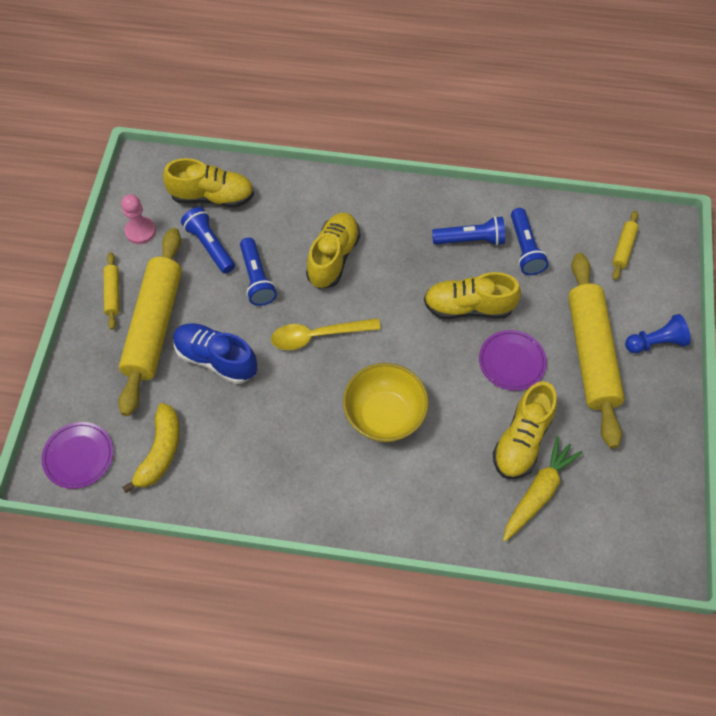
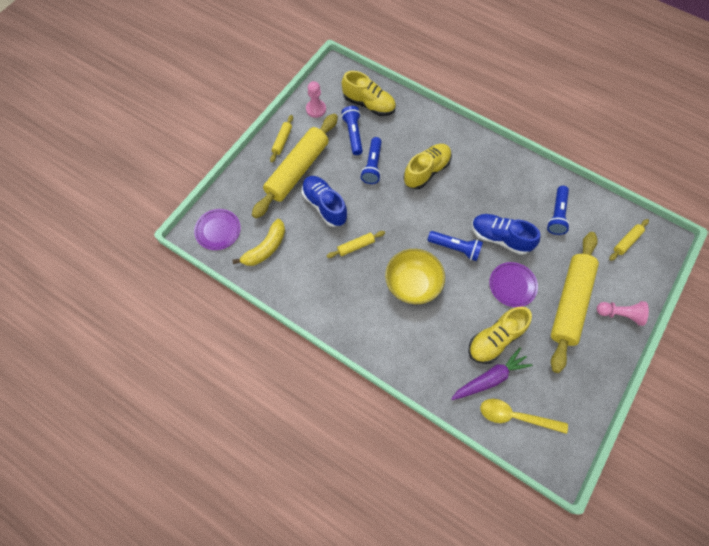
camera: 25 degrees right, 5 degrees up
(285, 397) = (356, 246): none -> yellow rolling pin
(317, 336) = (393, 216): yellow spoon -> yellow spoon (515, 416)
(468, 307) = (500, 238): yellow shoe -> blue shoe
(470, 240) = (522, 194): blue flashlight -> blue flashlight (455, 248)
(538, 492) = (490, 378): yellow carrot -> purple carrot
(655, 342) = (619, 314): blue pawn -> pink pawn

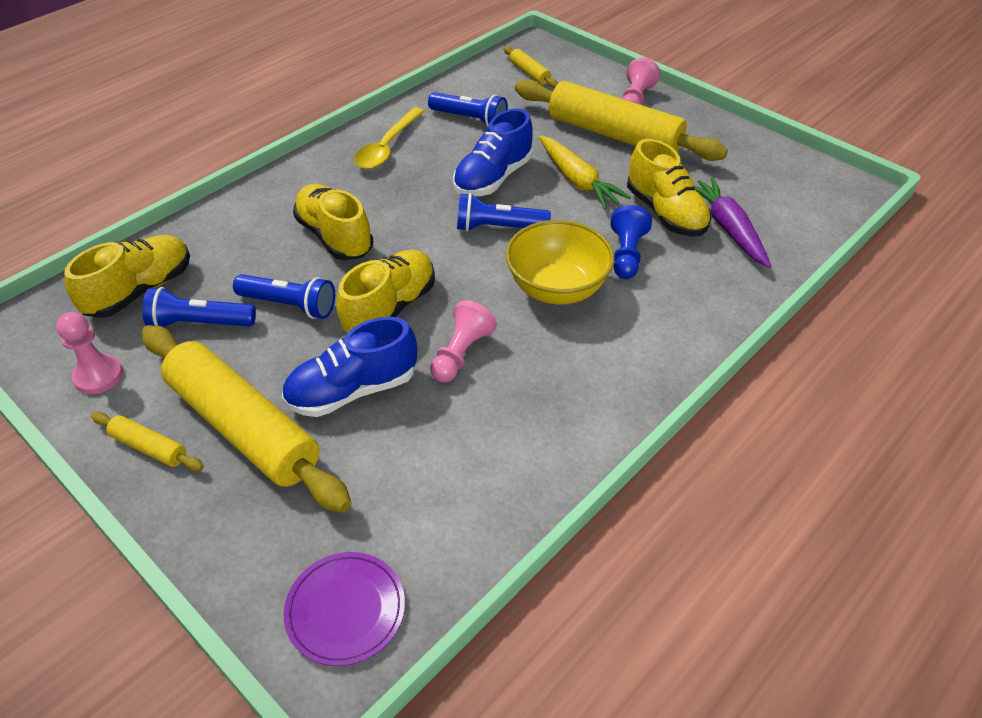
camera: 80 degrees left, 20 degrees down
(265, 248) = (424, 509): yellow banana -> none
(356, 246) = (461, 353): yellow rolling pin -> pink pawn
(380, 208) = (390, 308): none -> yellow shoe
(449, 319) = (626, 255): none -> blue pawn
(455, 248) = (498, 228): blue flashlight -> blue flashlight turned 120 degrees counterclockwise
(512, 285) = (577, 180): purple plate -> yellow carrot
(515, 416) = (786, 214): yellow spoon -> yellow spoon (387, 147)

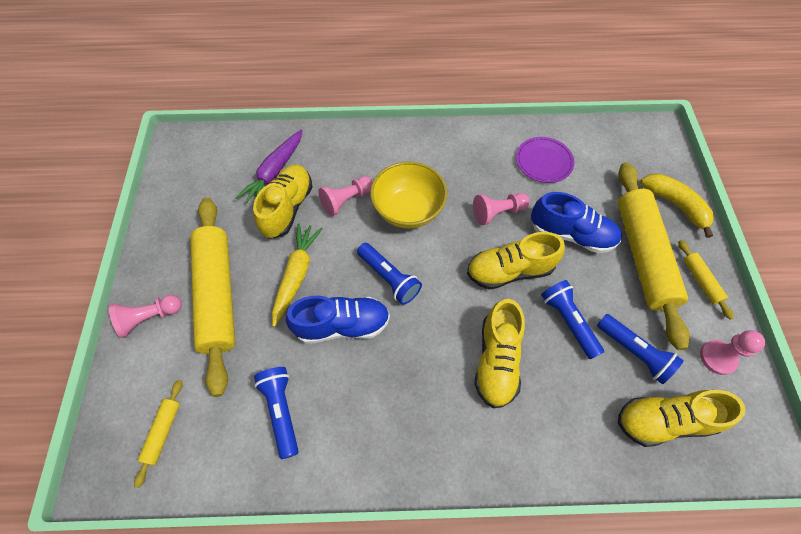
camera: 135 degrees left, 15 degrees up
(233, 535) = (675, 205): none -> yellow banana
(345, 610) = (642, 145): purple plate -> purple plate (543, 161)
(387, 147) = (376, 435): yellow spoon -> none
(626, 255) = (346, 200): blue pawn -> pink pawn

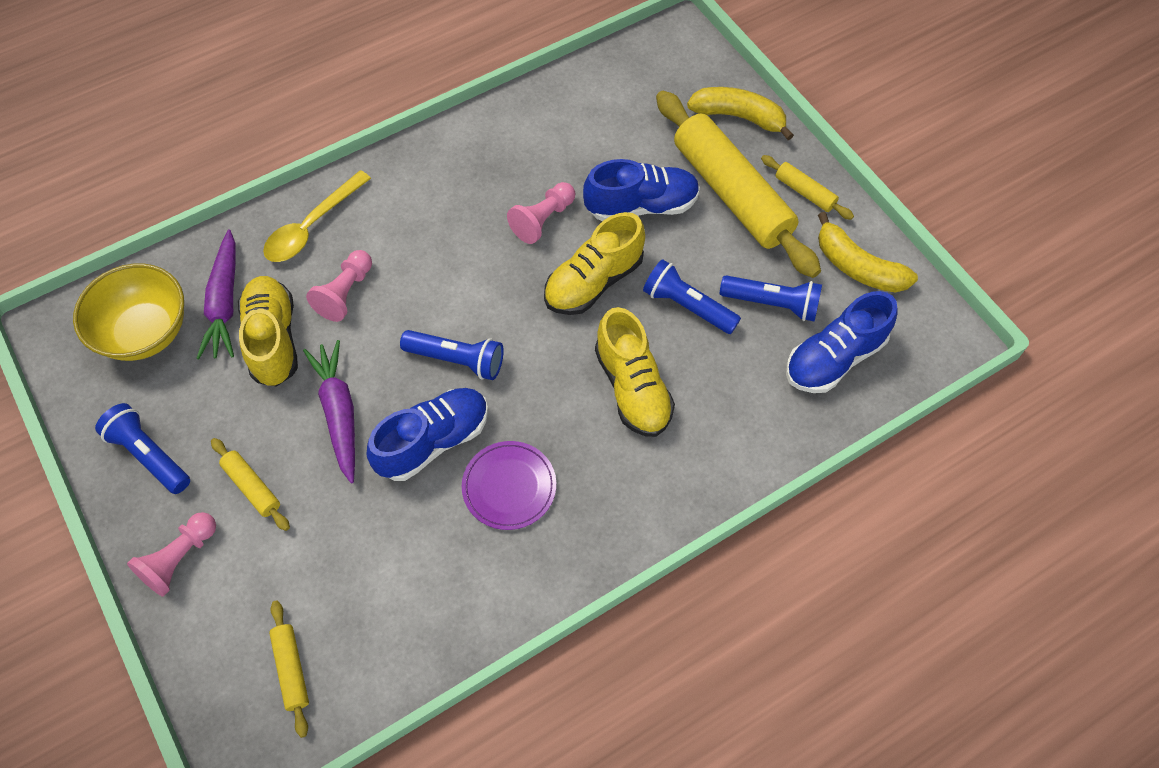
camera: 30 degrees left, 0 degrees up
(218, 295) = (252, 487): yellow rolling pin -> yellow rolling pin, size x0.43
(281, 411) = (420, 569): blue flashlight -> blue flashlight (149, 455)
(296, 275) = (339, 413): yellow carrot -> purple carrot
(352, 150) = (312, 226): none -> yellow spoon
(408, 210) = (432, 268): yellow bowl -> yellow bowl (145, 332)
(543, 161) = (564, 132): purple plate -> purple plate (509, 487)
(664, 420) = (834, 358): yellow shoe -> blue shoe
(717, 358) = (857, 267): pink pawn -> yellow banana

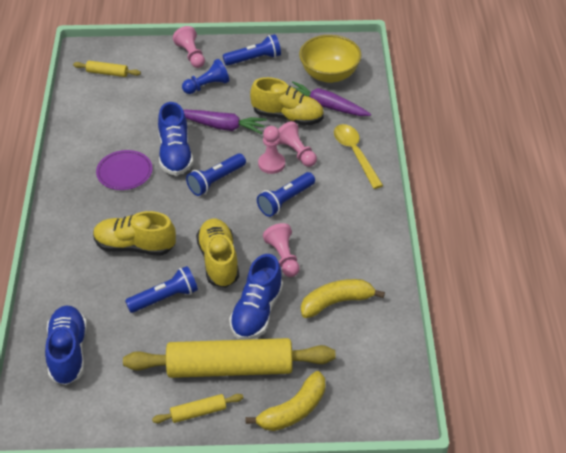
camera: 120 degrees right, 15 degrees down
(252, 487) = (207, 86): yellow rolling pin -> blue pawn
(385, 311) = (271, 164): none -> pink pawn
(772, 304) = (131, 342): blue flashlight -> blue flashlight (285, 200)
(857, 267) = (117, 406): yellow banana -> yellow banana (336, 302)

